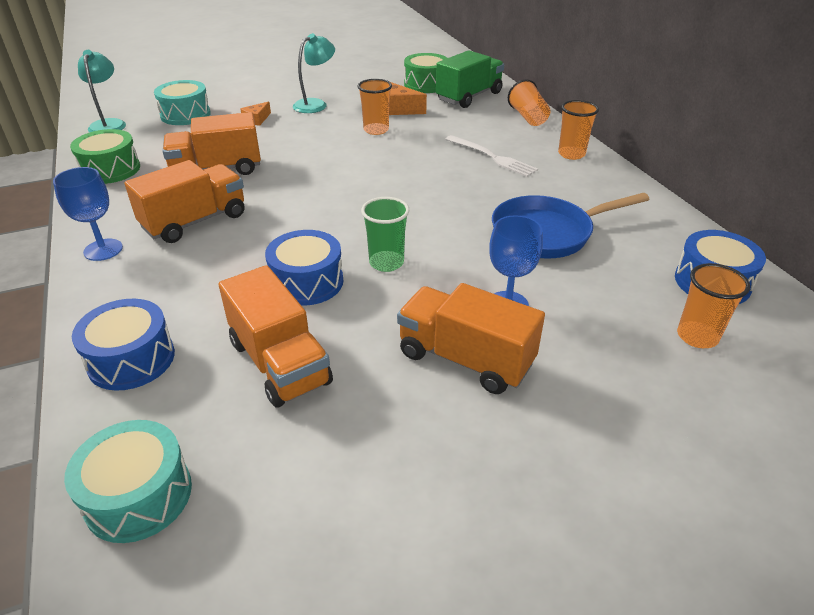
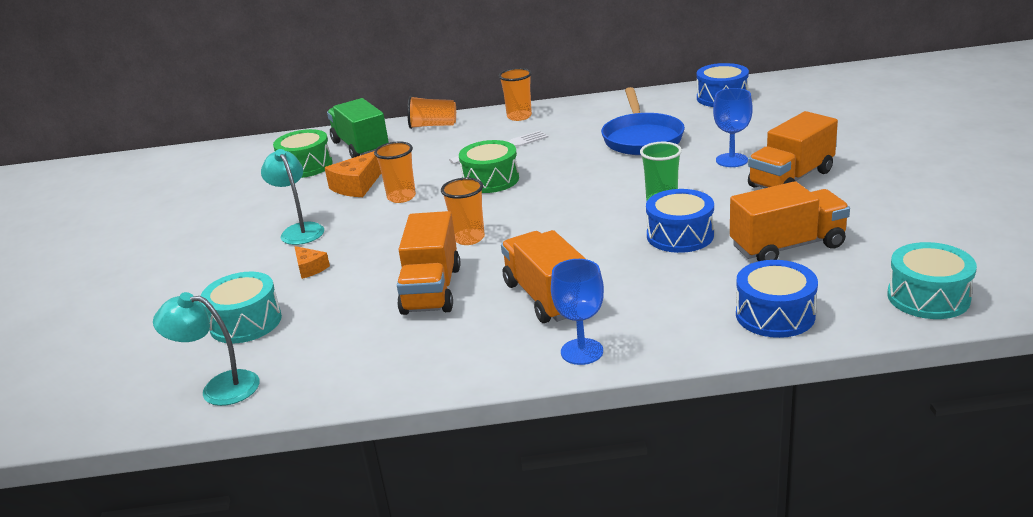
camera: 70 degrees left, 10 degrees down
(110, 170) = (379, 369): green drum -> green drum (490, 180)
(697, 336) = (777, 110): orange cup -> orange cup (469, 238)

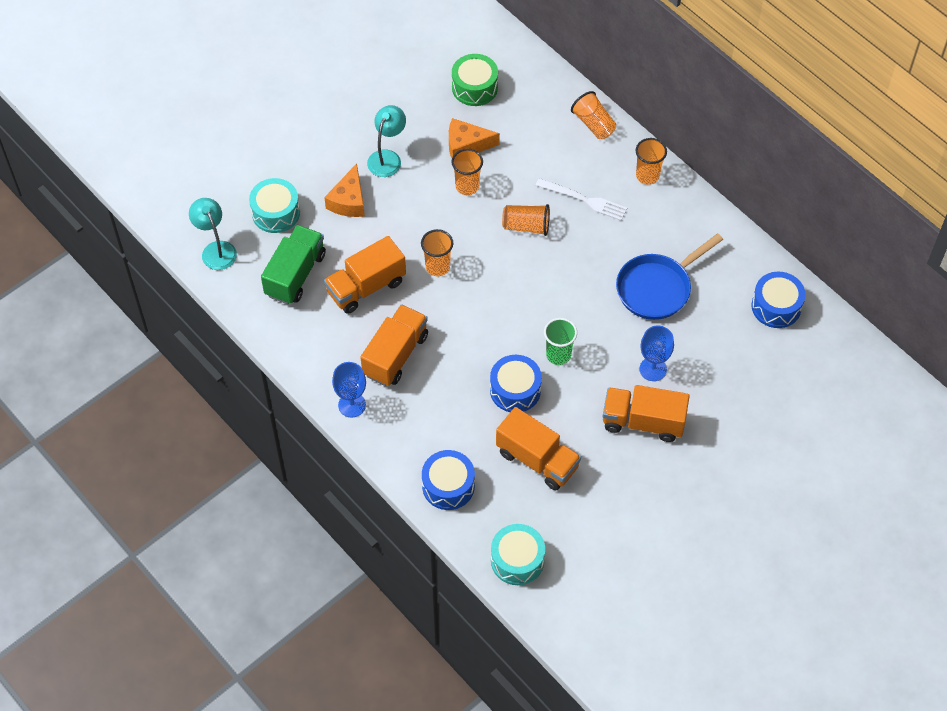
camera: 50 degrees right, 30 degrees up
(310, 268) = (348, 201): orange cheese -> orange cheese, size x1.71
(361, 147) = (526, 100): green truck -> green truck (295, 274)
(490, 180) = (526, 226): green drum -> orange cup

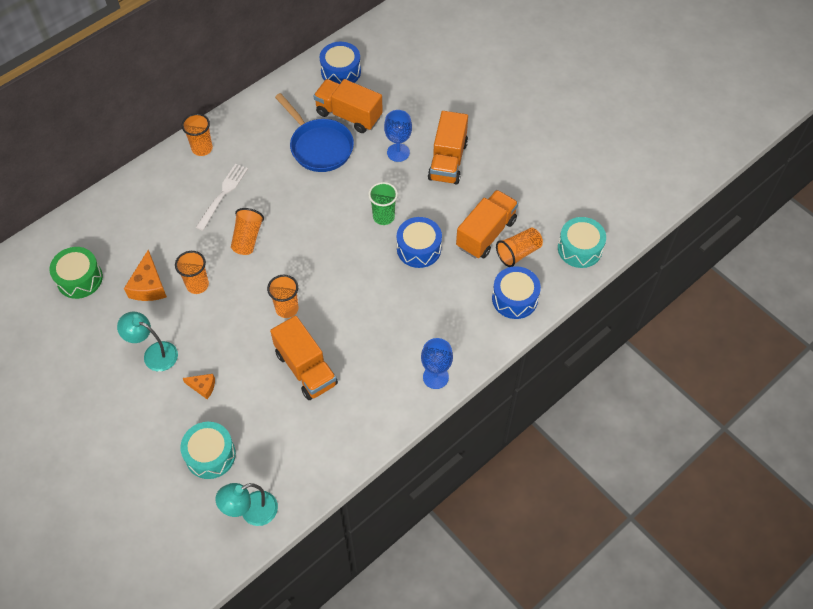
camera: 90 degrees left, 0 degrees up
(295, 274) = (288, 433): green truck -> none
(348, 201) = (203, 387): orange cheese -> orange cheese, size x0.59
(395, 355) = (382, 342): orange truck -> orange truck (349, 115)
(593, 124) = (139, 185): orange cup -> orange cup (518, 253)

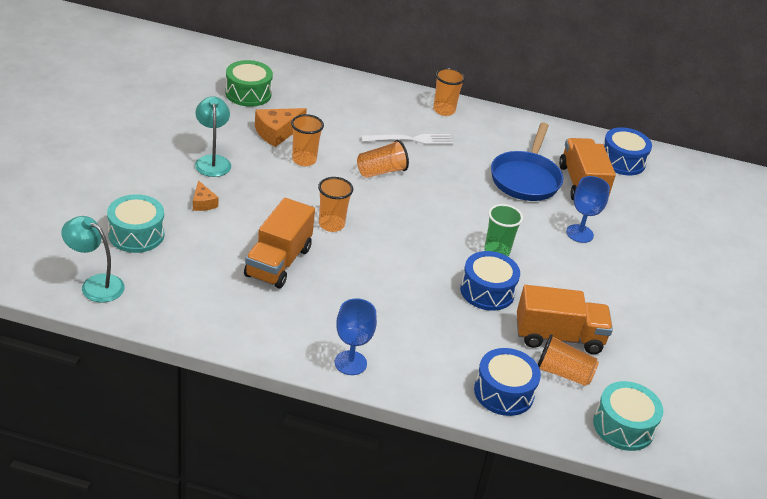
camera: 50 degrees right, 20 degrees down
(447, 161) = (611, 273): orange truck -> none

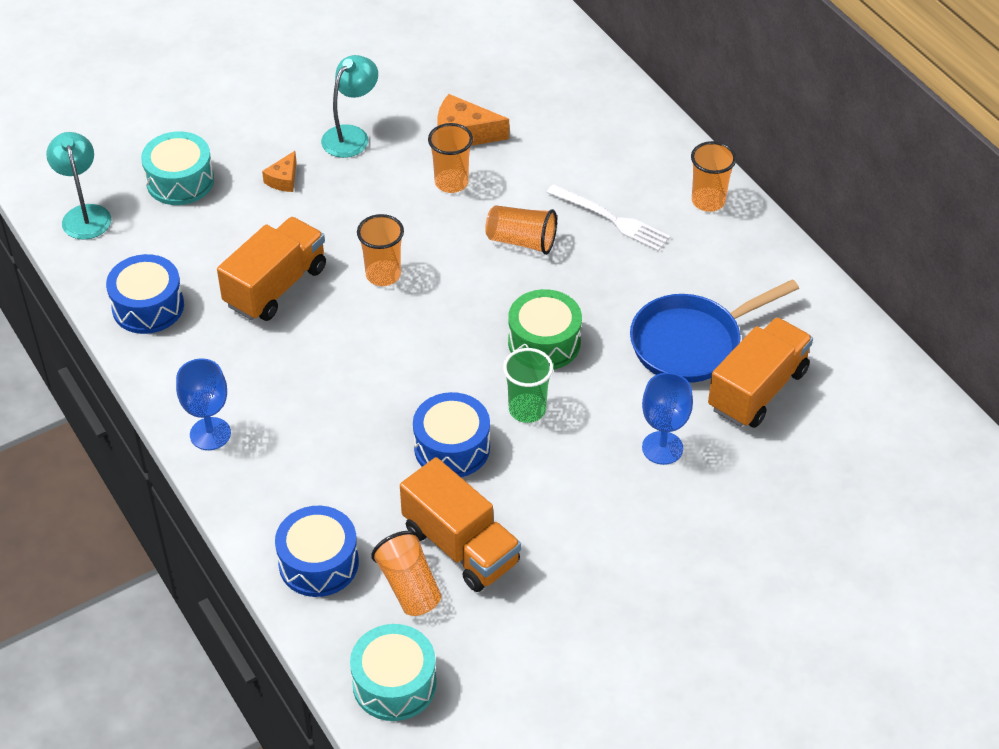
camera: 50 degrees right, 10 degrees up
(248, 93) = (493, 69): green drum -> green drum (544, 342)
(278, 262) = (276, 286): orange truck -> orange truck turned 150 degrees clockwise
(622, 161) = (863, 390): blue drum -> blue drum (148, 306)

